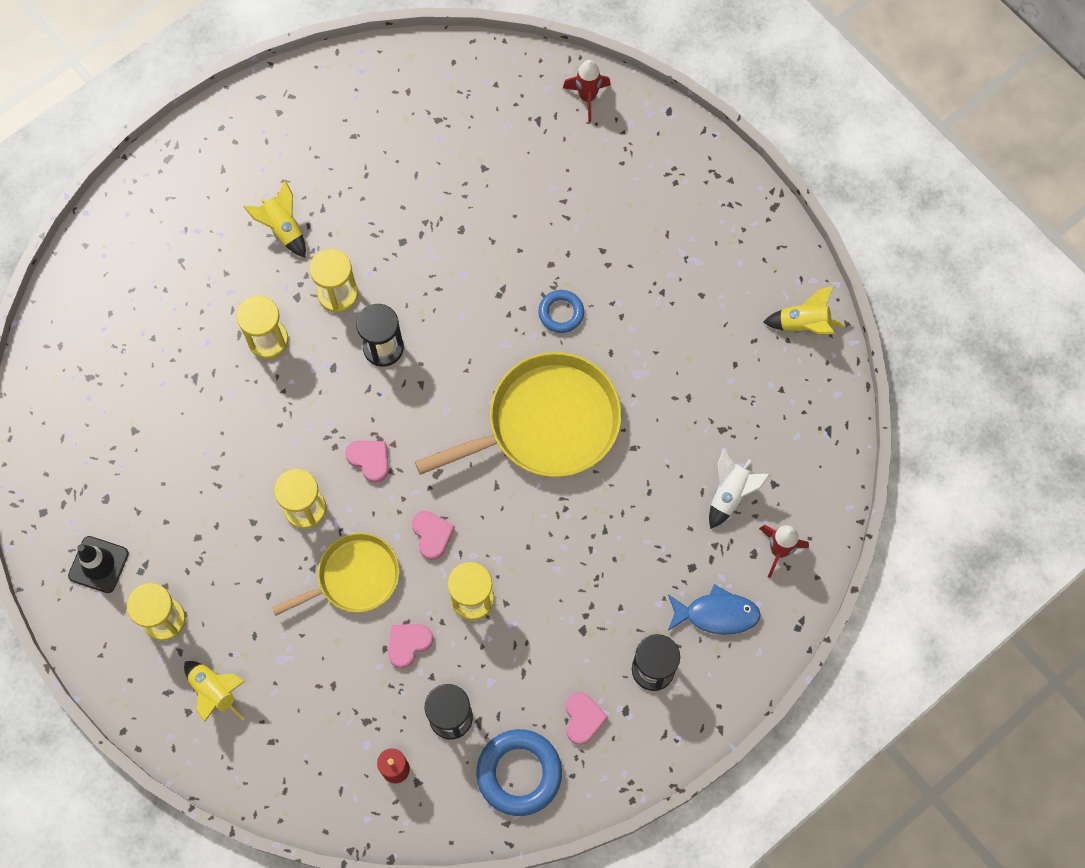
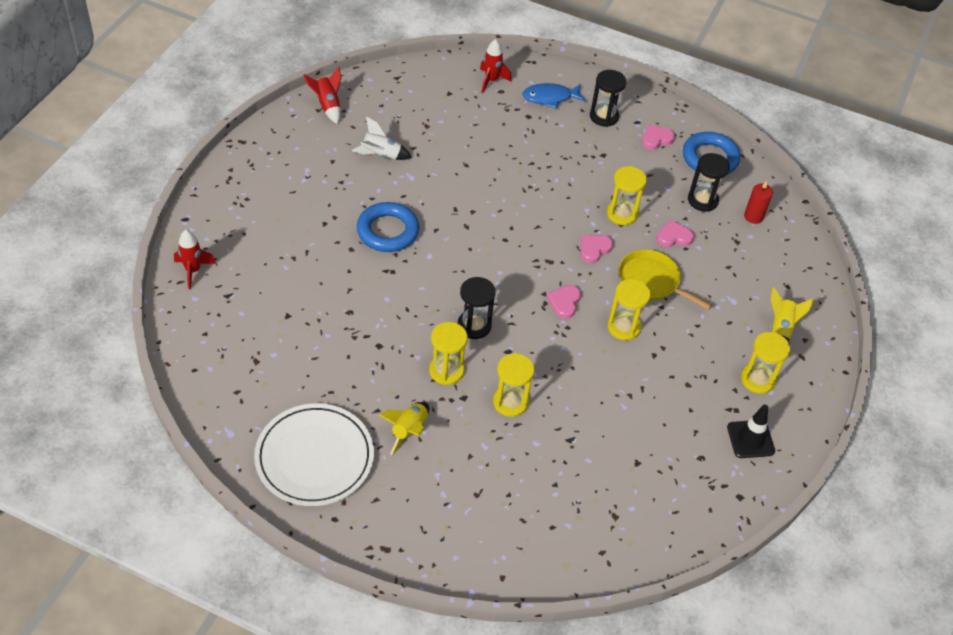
camera: 120 degrees left, 20 degrees down
(296, 134) = (314, 457): none -> white plate
(408, 644) = (674, 237): pink heart -> pink heart turned 150 degrees clockwise
(546, 423) = (476, 214): yellow pan -> none
(561, 313) = (387, 231): blue ring -> blue ring, size x1.71
(716, 614) = (550, 98): blue fish -> blue fish turned 75 degrees counterclockwise
(730, 494) = (468, 111): white rocket -> white rocket (381, 155)
(803, 324) = (327, 106): yellow rocket -> red rocket

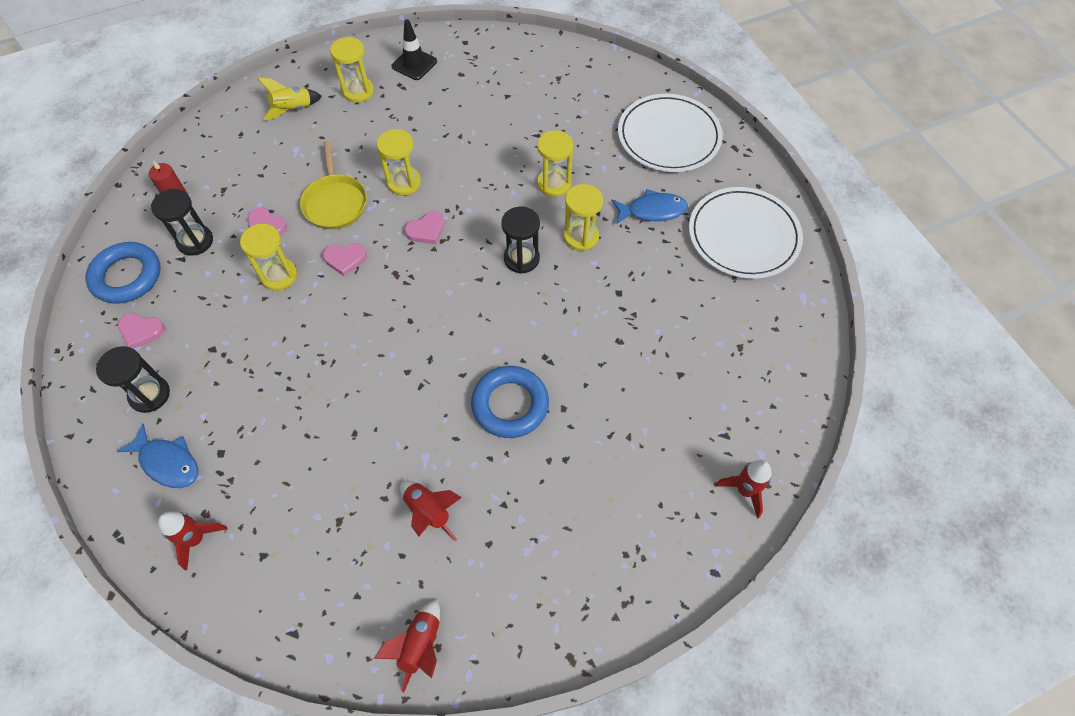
camera: 135 degrees left, 10 degrees up
(381, 155) = (429, 512): white rocket -> red rocket
(409, 431) = (652, 211): yellow rocket -> blue fish
(456, 518) = (668, 136): none -> white plate

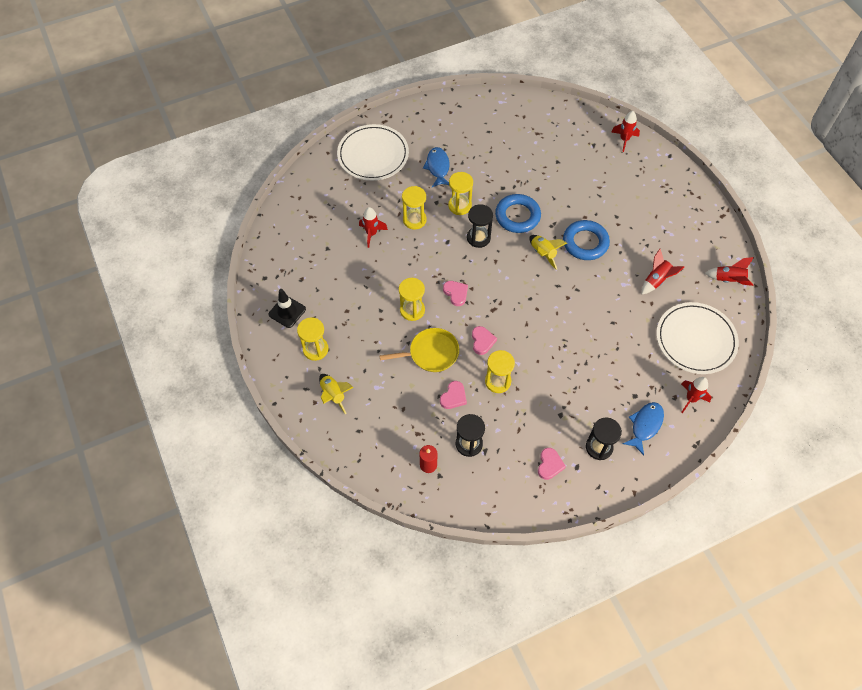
camera: 90 degrees left, 0 degrees up
(127, 276) = (503, 486): blue ring -> blue ring (517, 216)
(490, 342) = (543, 254): none -> yellow rocket
(530, 138) = (371, 234): none -> red rocket
(743, 236) = (457, 124): white plate -> white plate (695, 340)

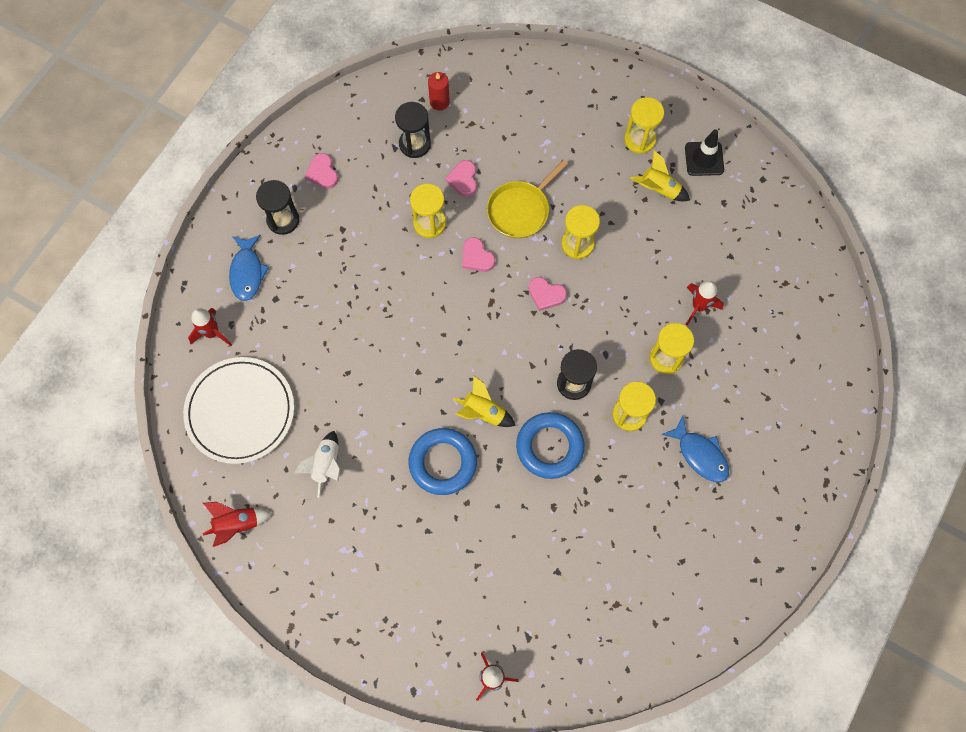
camera: 145 degrees right, 10 degrees up
(333, 395) = (582, 108): yellow rocket -> yellow rocket (659, 190)
(373, 155) = (793, 418): white plate -> none
(656, 280) = (326, 465): red rocket -> white rocket

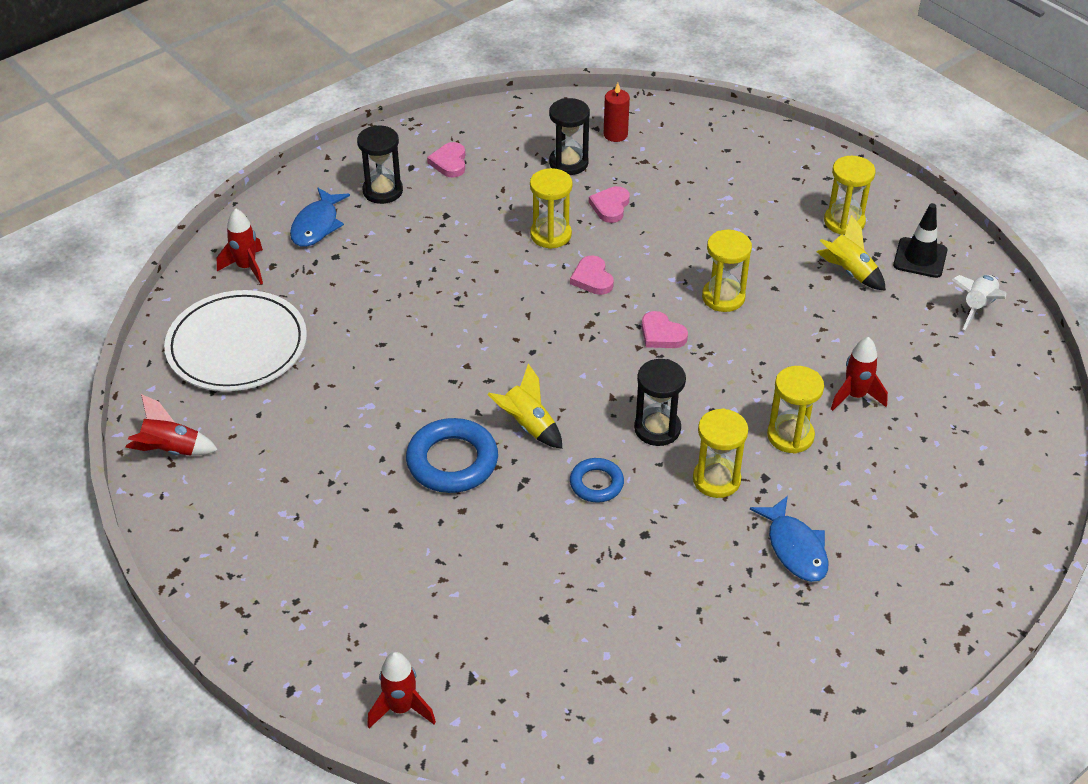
camera: 20 degrees right, 25 degrees down
(326, 465) = (309, 423): white rocket -> white rocket (977, 307)
(520, 210) = (667, 249): yellow pan -> none
(549, 447) = (596, 483): blue ring -> blue ring, size x0.58

